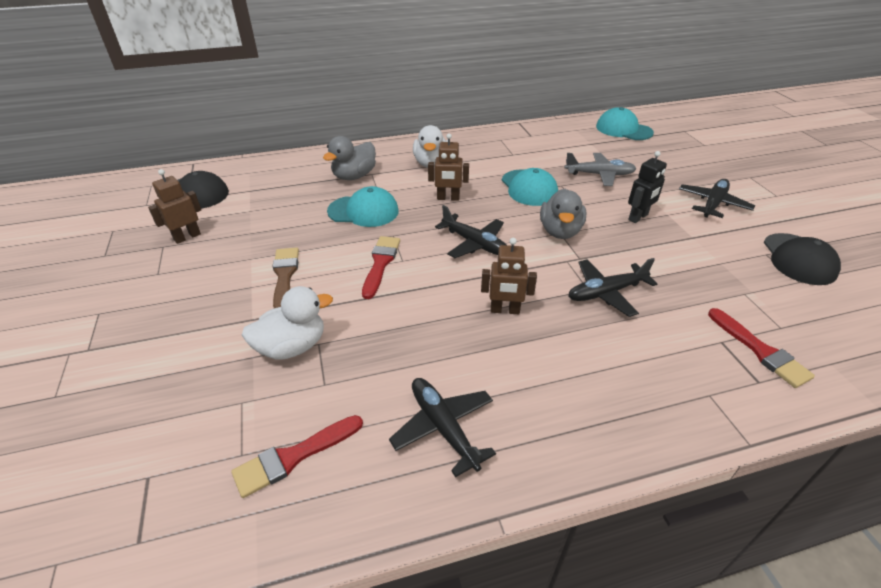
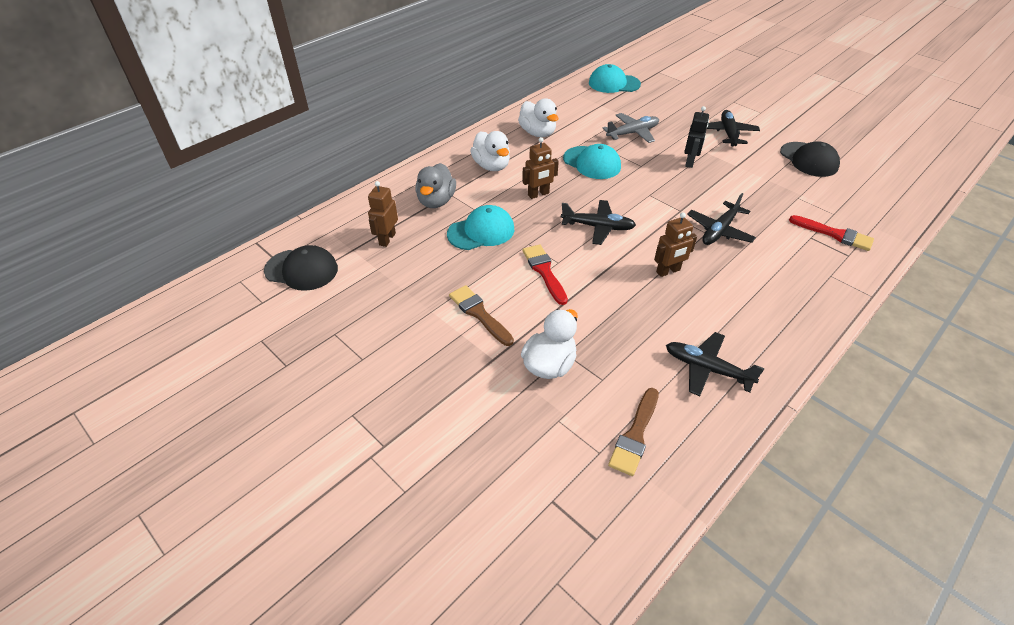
camera: 30 degrees left, 5 degrees up
(187, 237) = (347, 316): brown robot -> brown robot (387, 239)
(293, 457) = (635, 435): red brush -> brown brush
(502, 150) = (538, 133): none -> white duck
(560, 231) = (648, 193): grey duck -> none

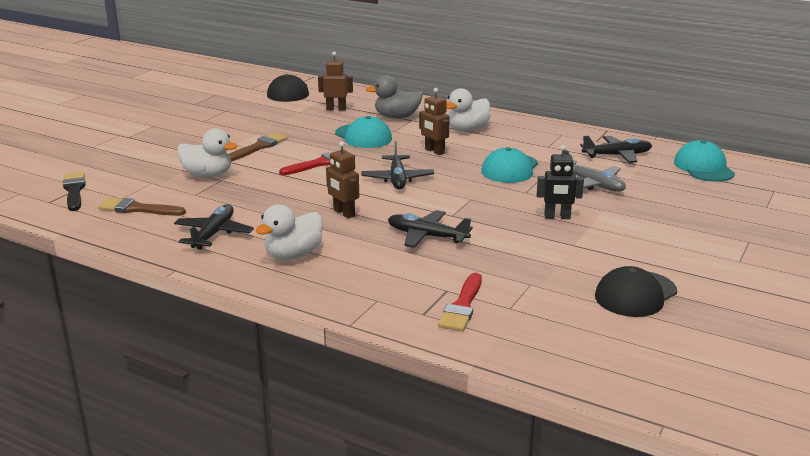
camera: 75 degrees right, 20 degrees down
(538, 133) = (545, 141): white duck -> white duck (293, 255)
(564, 508) = (74, 190): none -> black brush
(728, 133) = (651, 238): black plane -> black plane (617, 155)

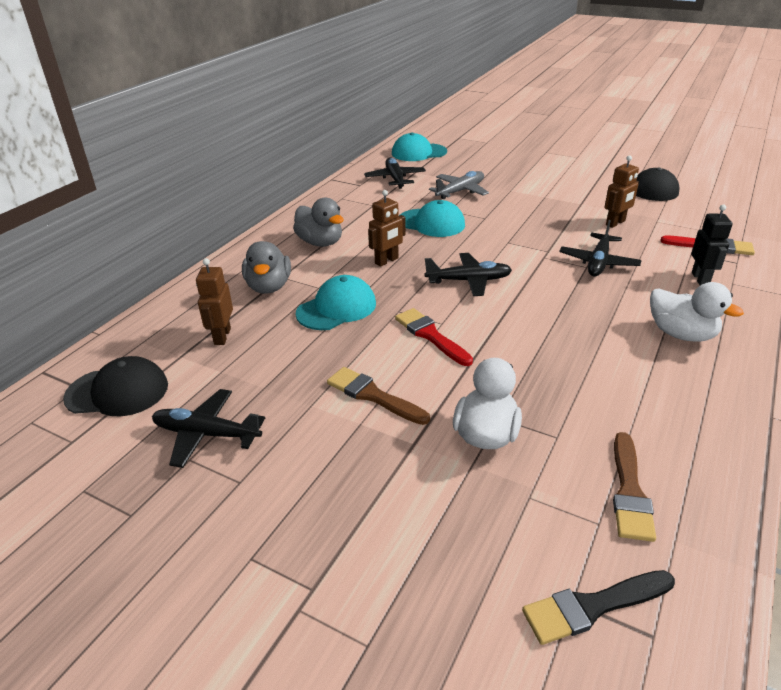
camera: 90 degrees left, 10 degrees up
(214, 234) = (666, 399): black plane -> black plane (206, 434)
(343, 213) = (568, 309): brown robot -> brown robot (615, 223)
(467, 129) = (320, 242): white duck -> grey duck
(557, 217) = (533, 207): black robot -> black robot (700, 279)

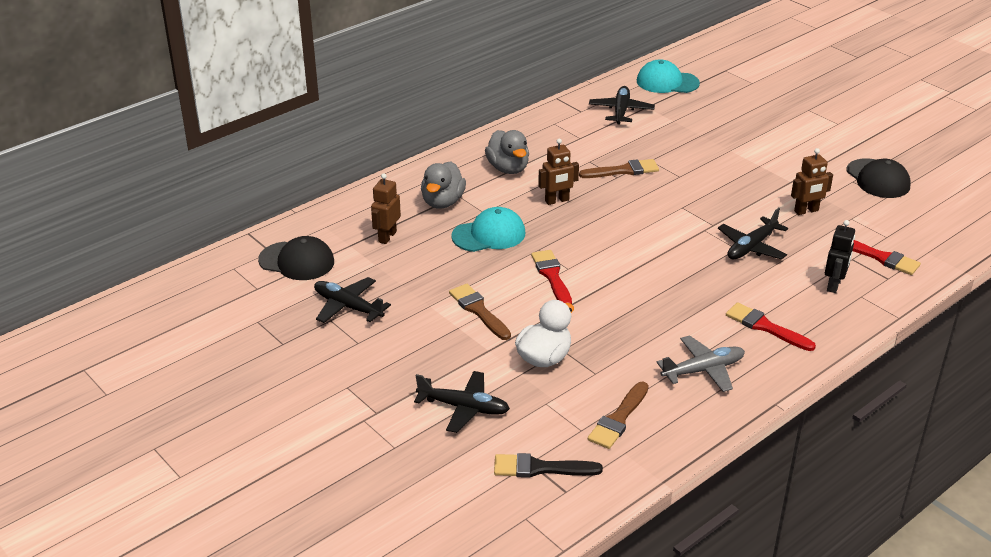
camera: 20 degrees right, 0 degrees up
(431, 223) = (623, 170): turquoise cap -> brown brush
(460, 191) = (677, 140): grey plane -> grey plane (703, 370)
(469, 281) = (617, 237): black plane -> black plane (464, 408)
(681, 334) = (765, 327): white duck -> red brush

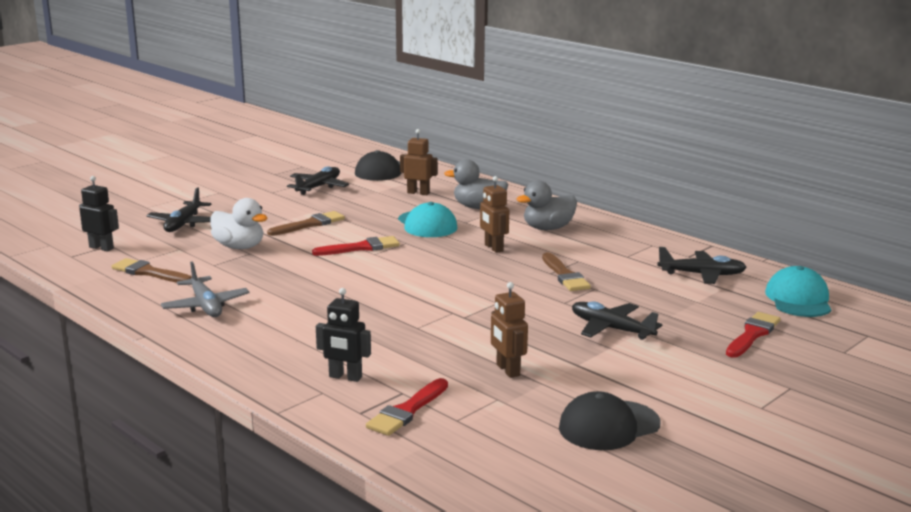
camera: 85 degrees right, 15 degrees down
(540, 468) = (101, 248): black brush -> black robot
(751, 247) = (421, 335): black plane -> black plane (611, 329)
(765, 327) = (269, 336): red brush -> red brush (752, 334)

